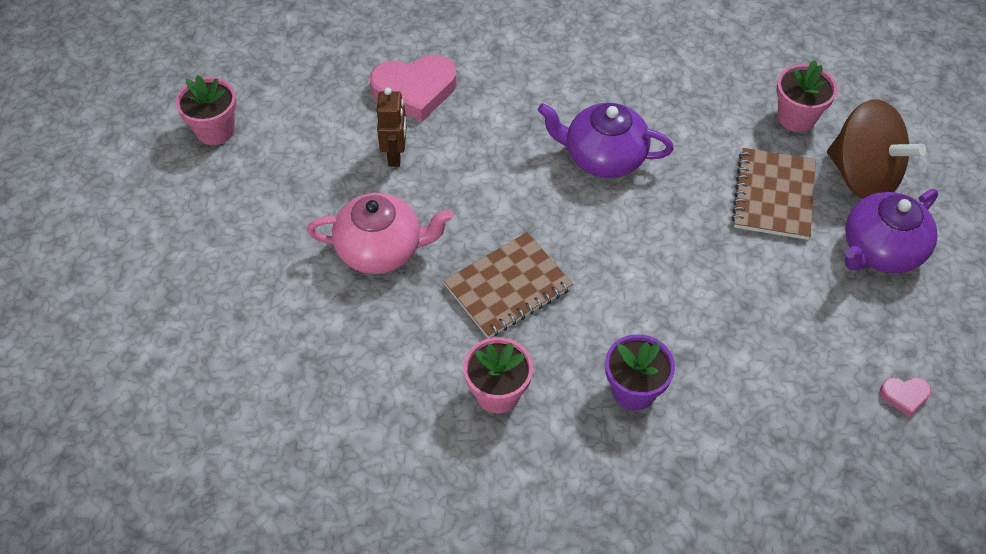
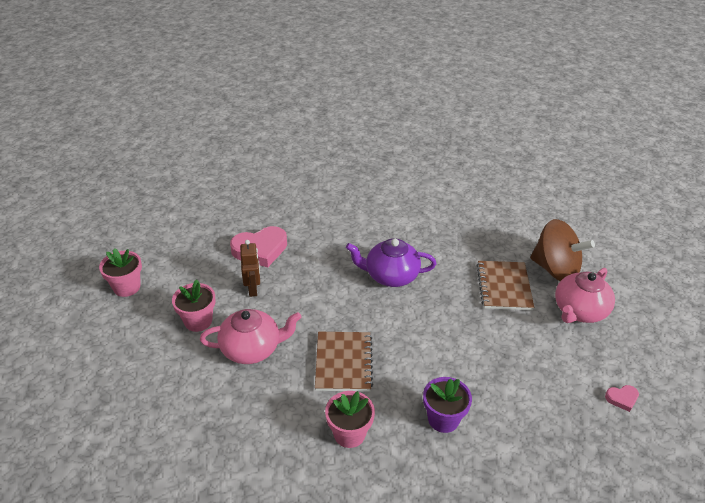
camera: 10 degrees left, 15 degrees down
(508, 287) = (343, 363): brown notebook -> brown notebook turned 45 degrees counterclockwise
(796, 117) = (506, 241): pink flower pot -> pink flower pot (198, 321)
(880, 250) = (579, 311): purple teapot -> pink teapot

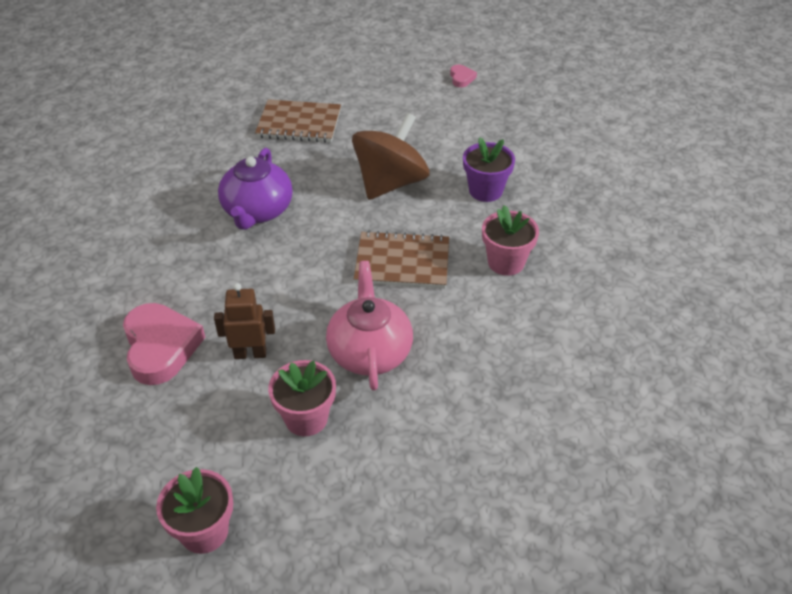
camera: 85 degrees left, 5 degrees up
(555, 269) = (279, 84): brown spinning top -> brown spinning top (390, 183)
(579, 311) = (346, 80): pink teapot -> none

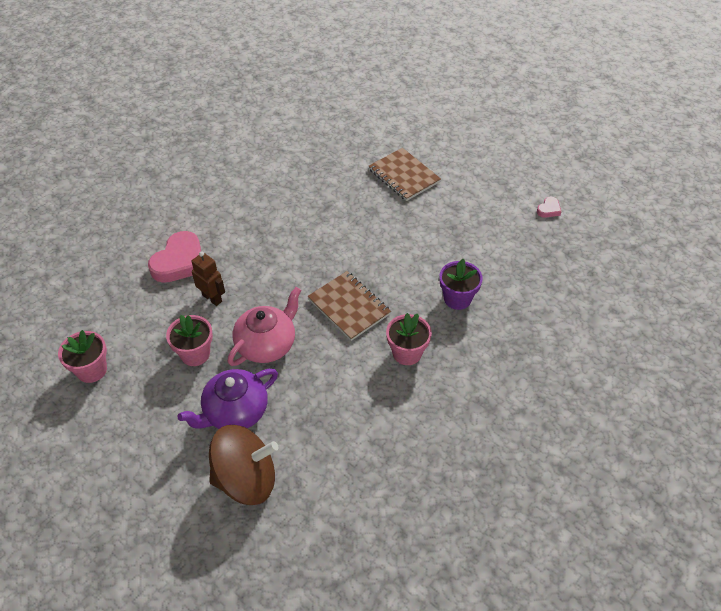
camera: 45 degrees right, 5 degrees up
(257, 211) = (313, 218): purple teapot -> purple teapot (235, 412)
(390, 183) = (407, 252): brown spinning top -> brown spinning top (246, 479)

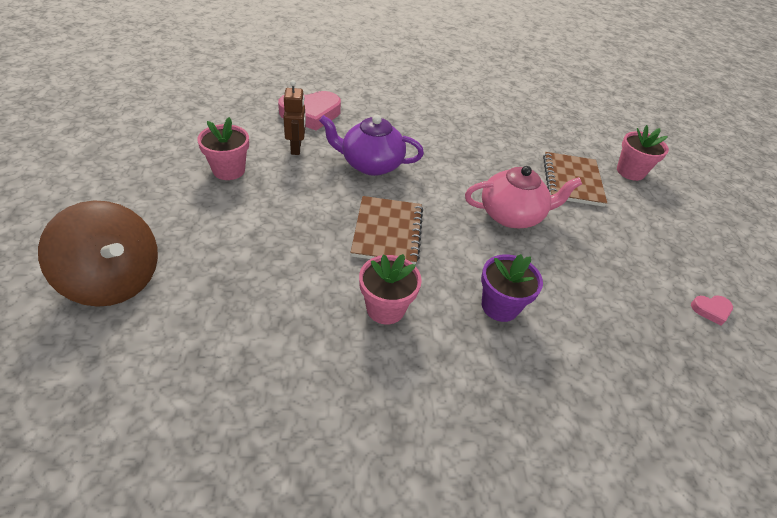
camera: 40 degrees right, 5 degrees down
(92, 370) = (157, 129): pink flower pot -> pink flower pot (630, 172)
(235, 412) = (188, 228): purple teapot -> purple teapot (370, 164)
(267, 344) = (284, 205): pink teapot -> pink teapot (512, 215)

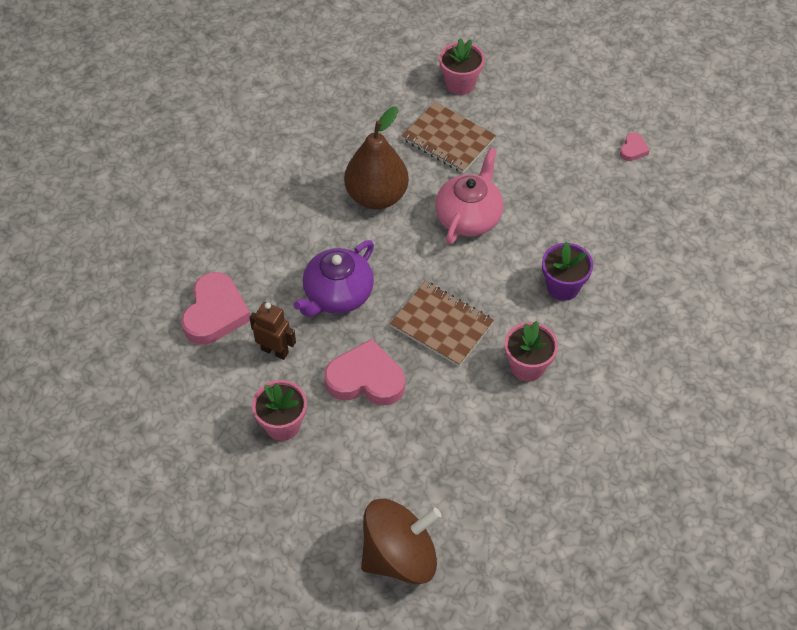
camera: 55 degrees left, 10 degrees up
(300, 202) = (366, 379): none -> pink heart
(479, 158) = (376, 196): none -> brown pear

